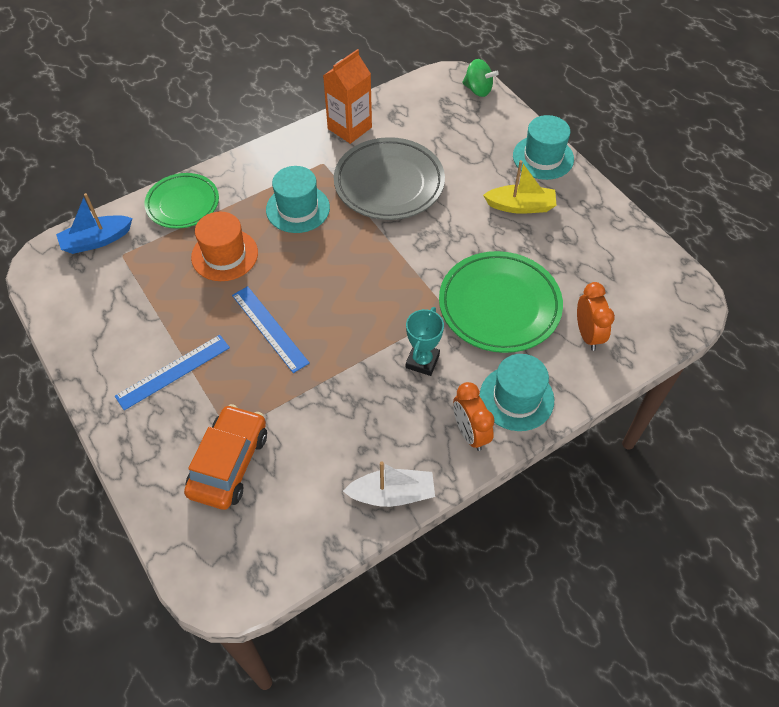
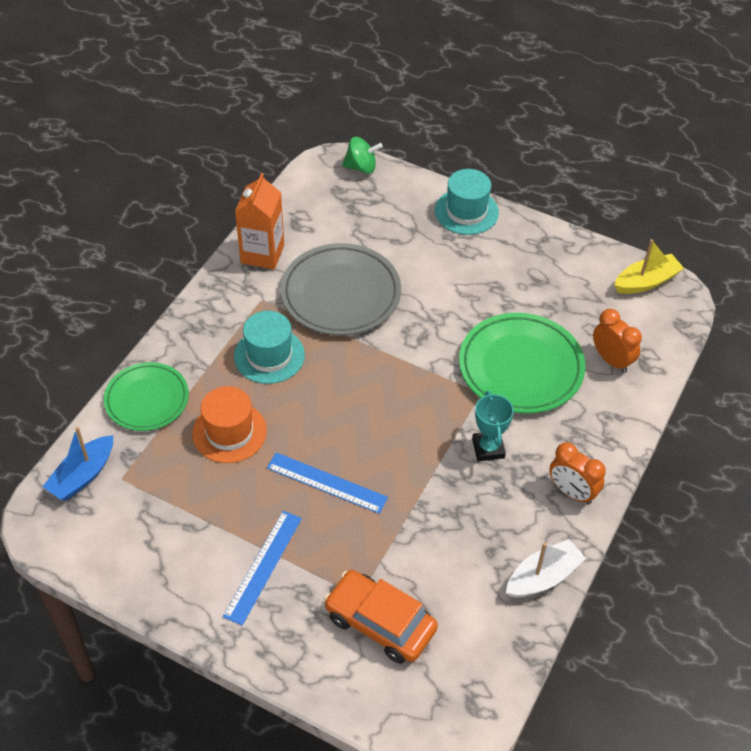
camera: 30 degrees left, 5 degrees down
(229, 463) = (380, 623): orange car -> orange car turned 45 degrees counterclockwise
(516, 398) = (590, 443): turquoise hat -> none
(520, 206) = (477, 267): yellow boat -> yellow boat (646, 281)

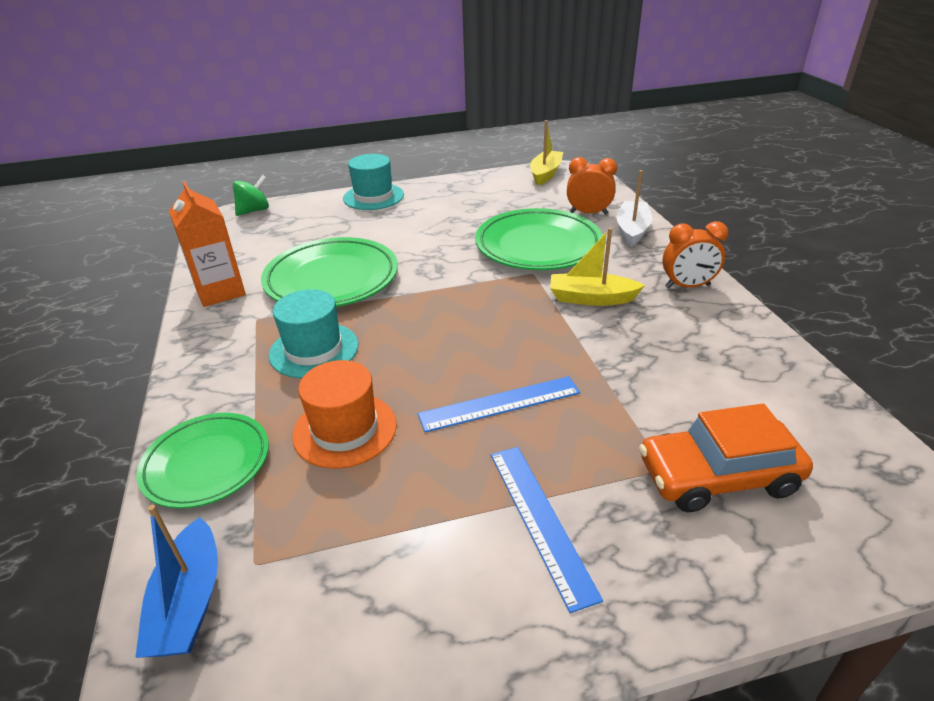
camera: 40 degrees left, 15 degrees down
(341, 294) = (332, 279): grey plate -> green plate
(488, 448) = (591, 298): turquoise trophy -> yellow boat
(543, 577) = (762, 345): white boat -> white boat (632, 230)

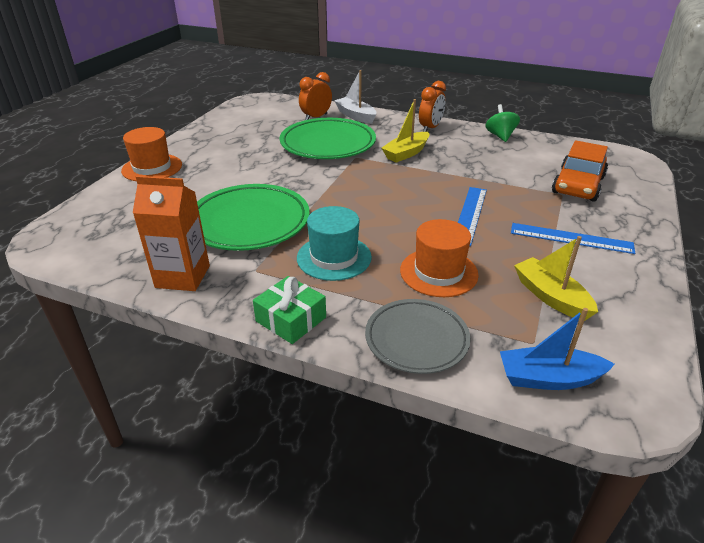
camera: 55 degrees left, 0 degrees up
(189, 602) = (548, 378): blue boat -> blue boat turned 150 degrees clockwise
(194, 372) = (291, 319): none -> green gift
(207, 464) = (416, 339): green plate -> grey plate
(254, 211) = (63, 223): green spinning top -> green spinning top (500, 136)
(373, 197) = (152, 168): turquoise hat -> orange hat
(545, 174) = (243, 107): yellow boat -> yellow boat (550, 297)

